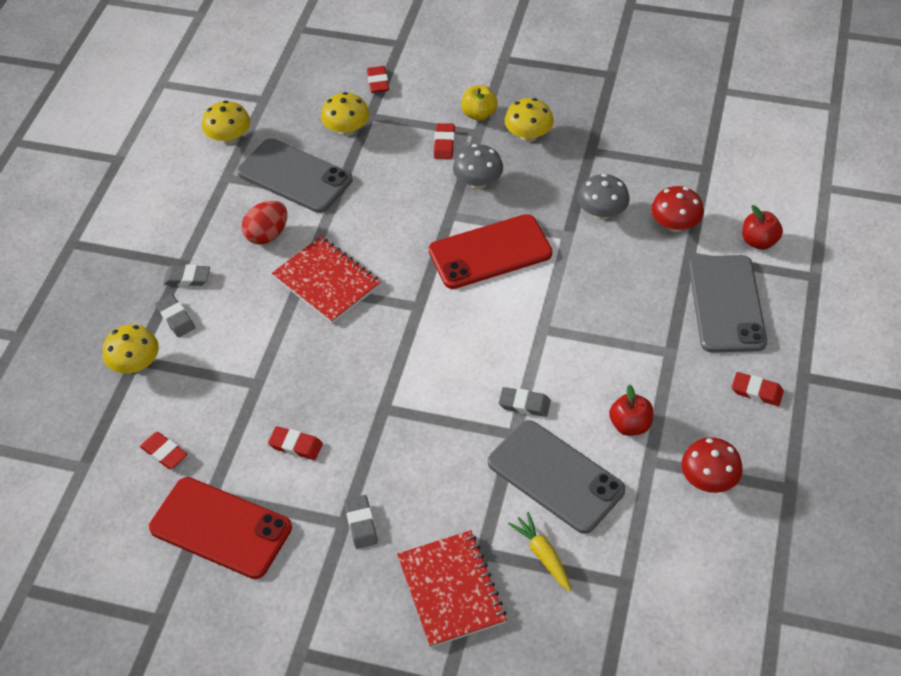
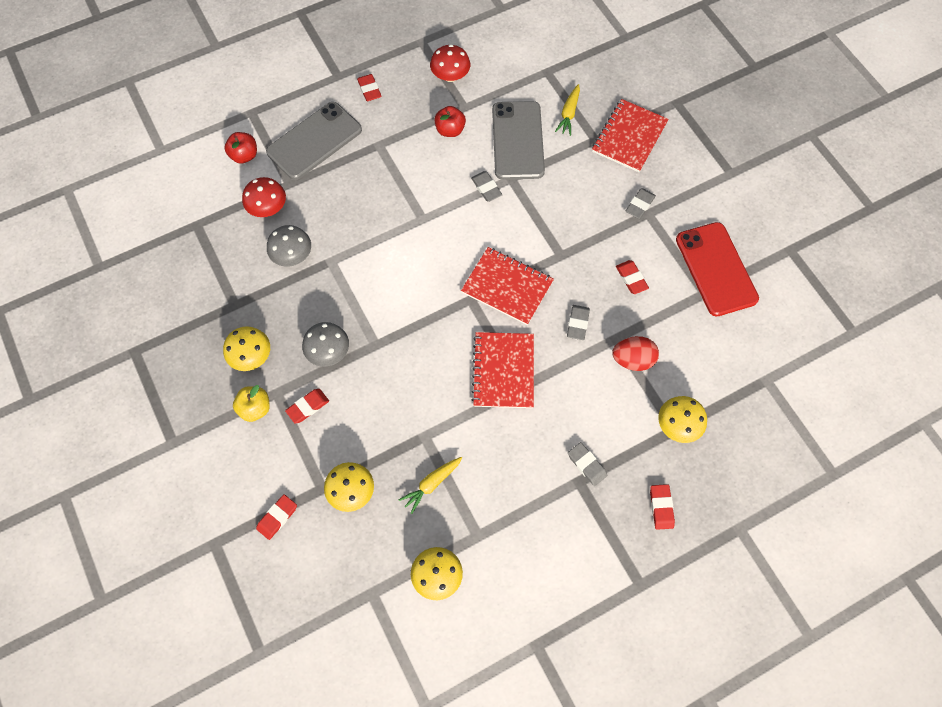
camera: 135 degrees left, 15 degrees up
(164, 452) = (710, 344): red eraser -> red eraser (661, 507)
(175, 318) = (623, 437): grey eraser -> grey eraser (578, 323)
(267, 235) = (501, 448): red egg -> red egg (633, 360)
(295, 176) = (431, 484): grey phone -> yellow carrot
(399, 341) = (507, 287): none -> red notebook
(490, 252) = (387, 294): red phone -> none

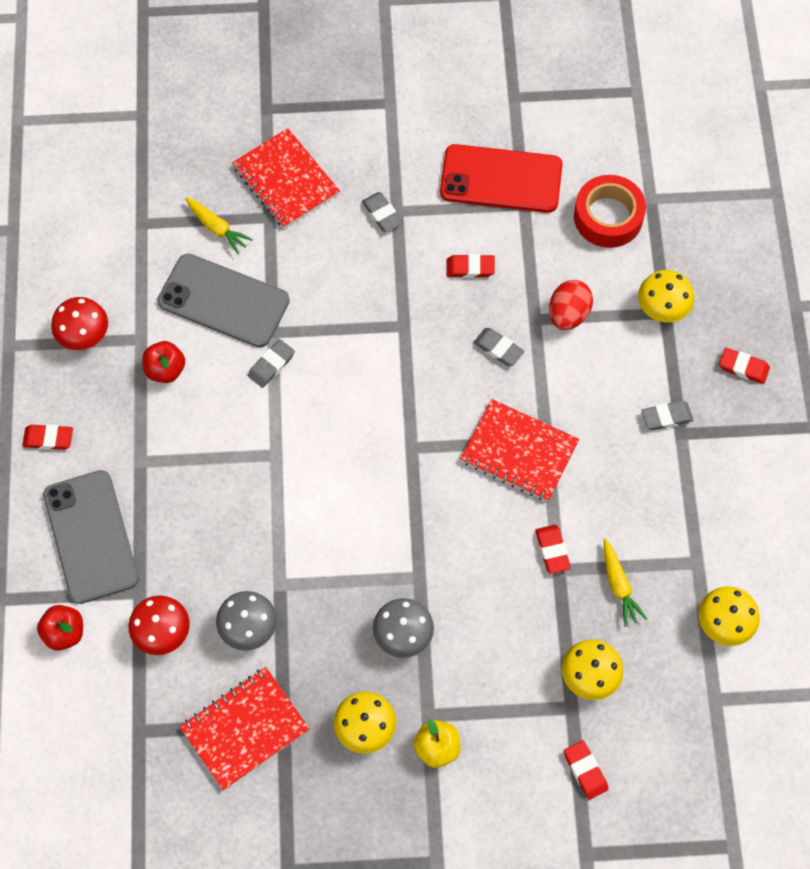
camera: 65 degrees left, 0 degrees up
(308, 407) = (463, 685): red eraser -> red eraser (552, 550)
(486, 188) = (271, 365): grey eraser -> grey eraser turned 45 degrees counterclockwise
(507, 287) = (416, 401): red notebook -> red notebook (245, 729)
(731, 355) = (608, 217): none -> red tape

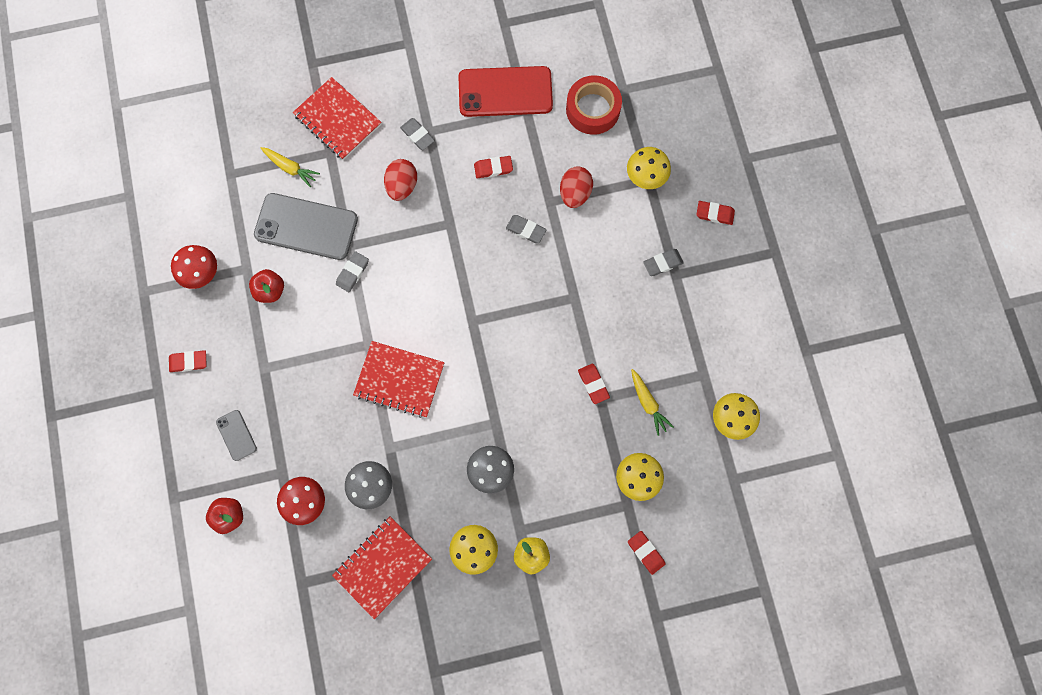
camera: 10 degrees left, 10 degrees up
(91, 537) = (236, 435): grey phone -> grey phone, size x0.47
(352, 271) = (402, 186): none -> red egg
(519, 452) = (555, 310): red notebook -> red notebook (399, 380)

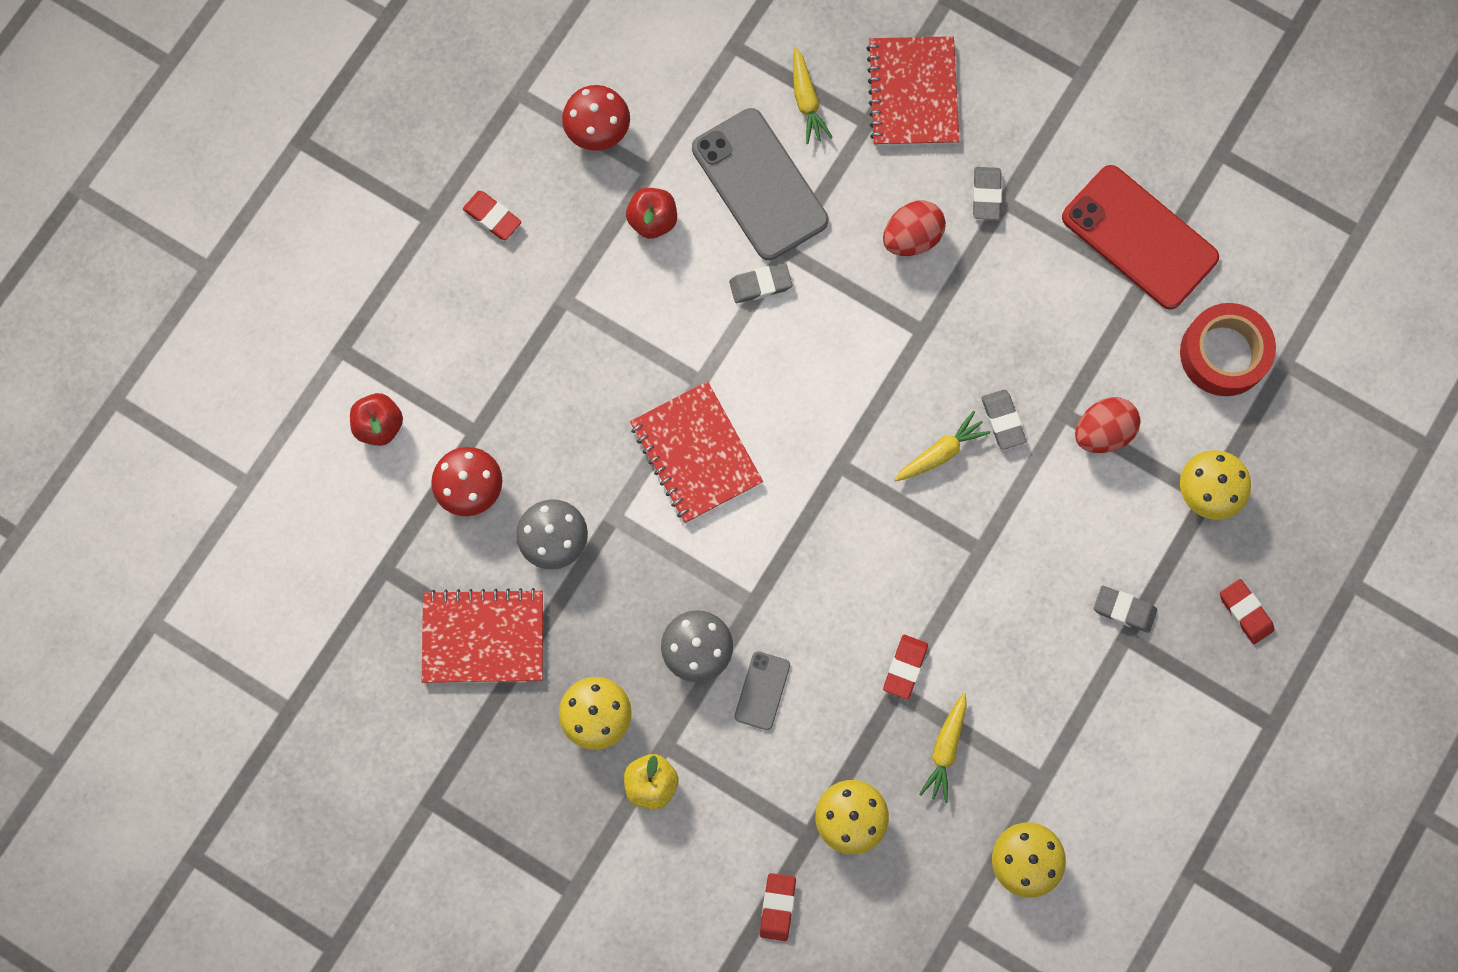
camera: 45 degrees right, 0 degrees up
(236, 435) = (467, 345): grey phone -> grey phone (762, 690)
(493, 168) = (1036, 314): red eraser -> none
(512, 271) = (940, 452): none -> yellow carrot

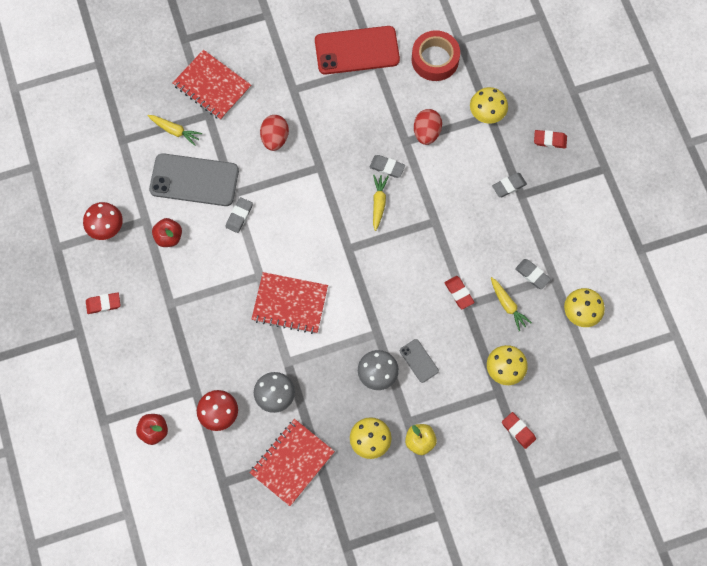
camera: 50 degrees left, 5 degrees down
(986, 195) = (284, 94): grey eraser -> grey eraser (532, 275)

